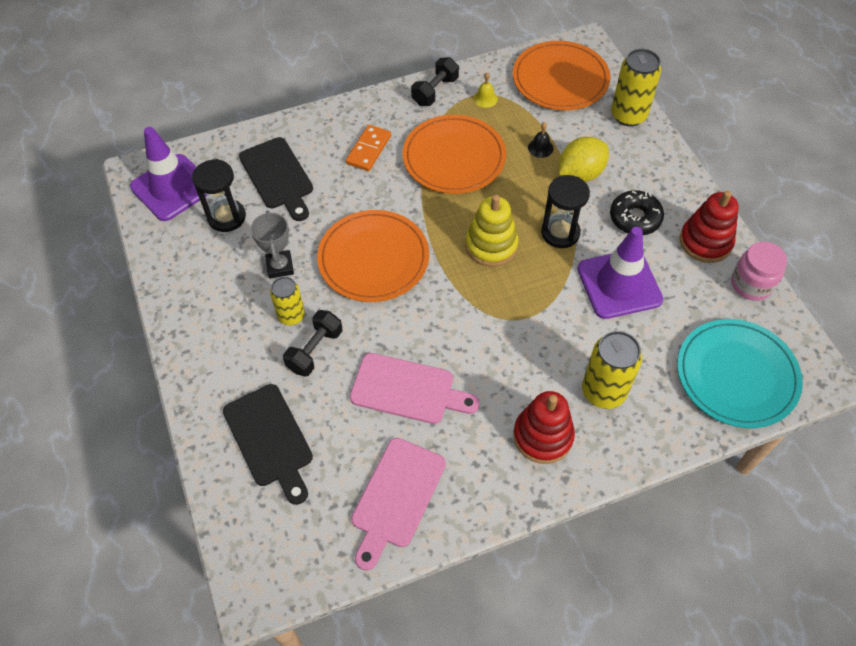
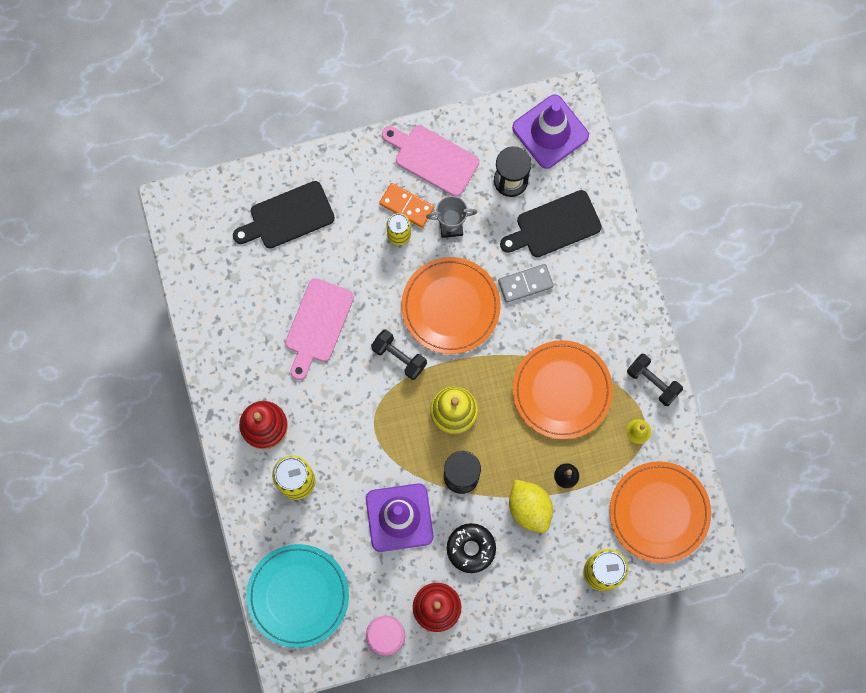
camera: 95 degrees right, 20 degrees up
(315, 350) = (363, 253): black dumbbell -> black dumbbell (399, 357)
(343, 195) = (525, 284): none -> grey domino
(368, 149) = (580, 310): orange domino -> orange domino (406, 206)
(396, 497) = (228, 308): pink cutting board -> pink cutting board (432, 158)

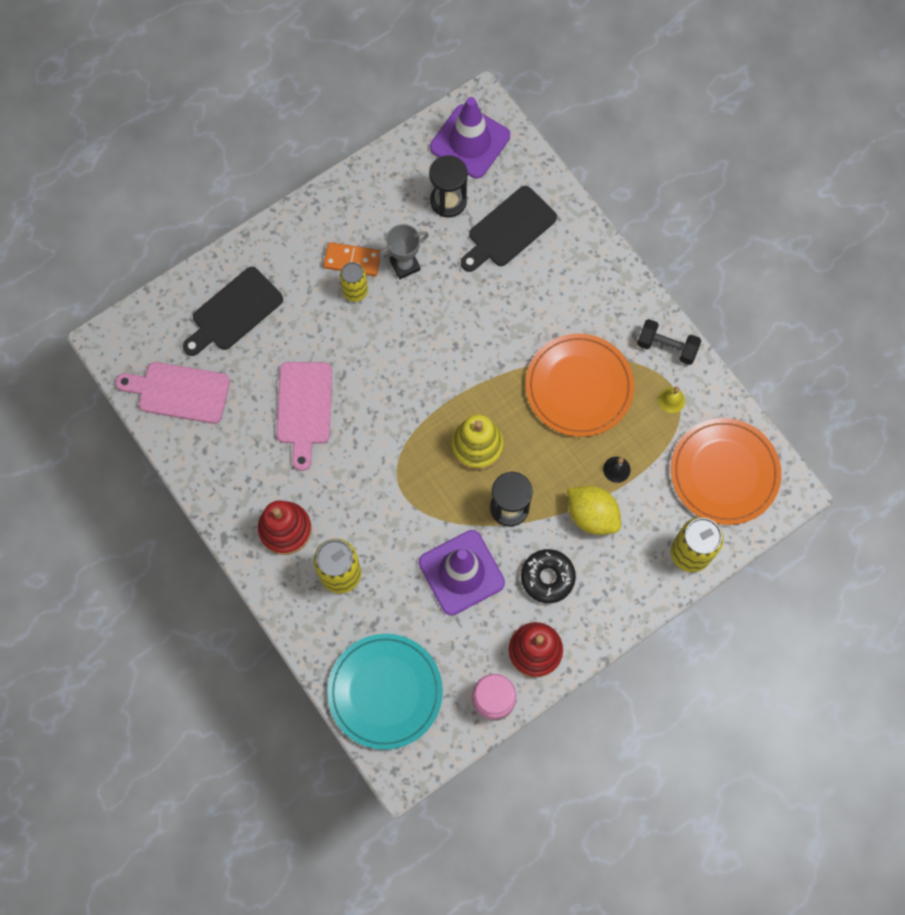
camera: 20 degrees left, 5 degrees down
(399, 357) = (400, 411): black dumbbell -> none
(432, 158) = (361, 206): pink cutting board -> pink cutting board (179, 392)
(450, 306) = (434, 343): orange plate -> none
(525, 284) = (501, 295): grey domino -> none

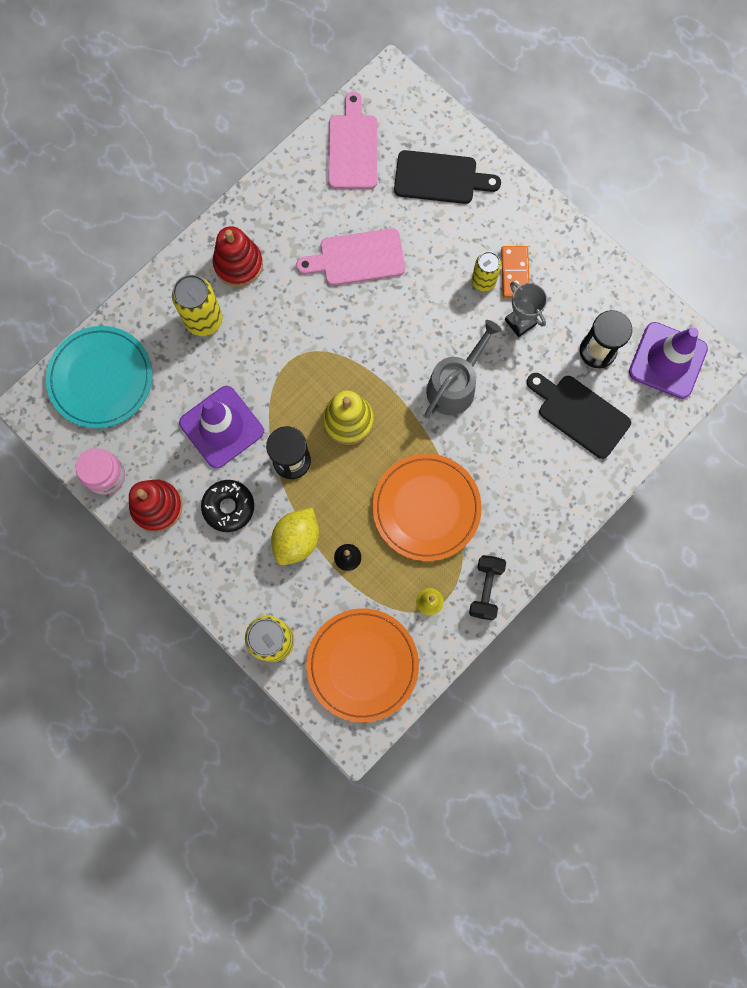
camera: 80 degrees right, 5 degrees up
(234, 312) = (440, 178): black cutting board -> black cutting board turned 150 degrees clockwise
(459, 338) = (454, 386): none -> grey watering can

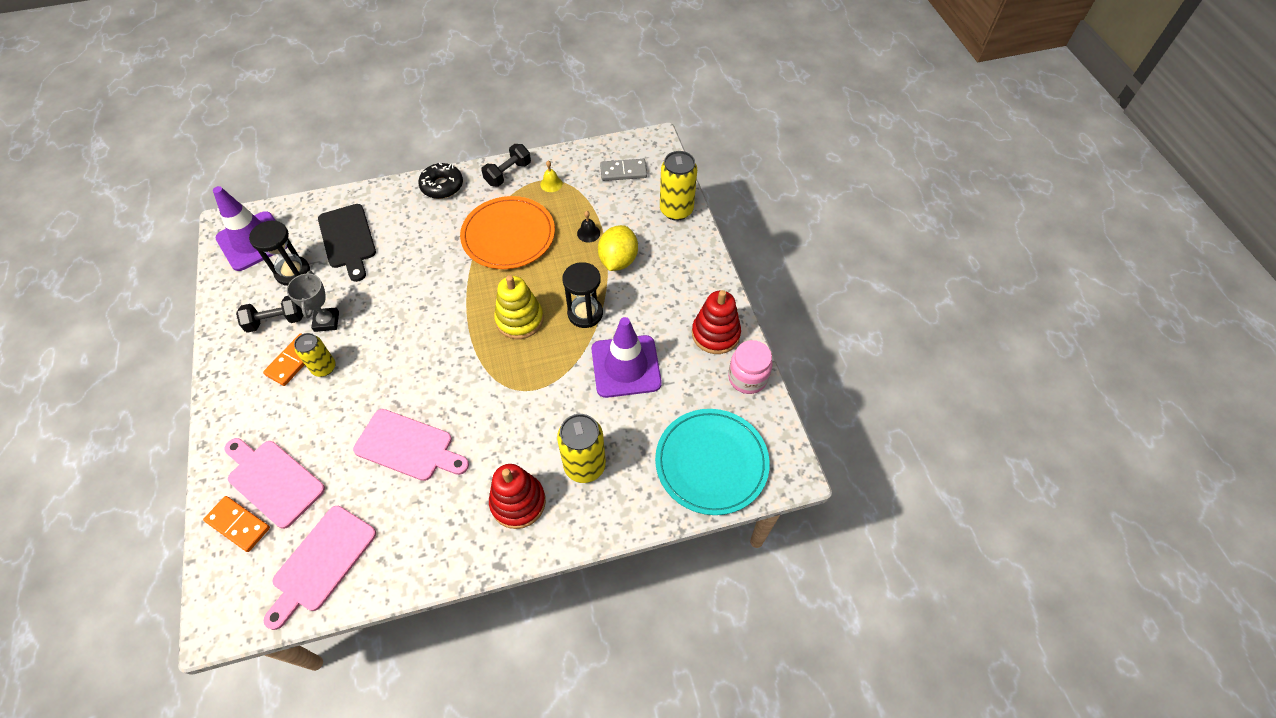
camera: 150 degrees left, 20 degrees down
(228, 507) = (657, 306): black donut -> black donut (442, 186)
(297, 540) = (618, 260): yellow lemon -> yellow lemon turned 45 degrees counterclockwise
(362, 665) = (623, 172): orange plate -> grey domino
(436, 138) = (238, 524): none -> orange domino
(440, 178) = (273, 480): black cutting board -> pink cutting board
(454, 386) = (418, 302): grey watering can -> none
(565, 298) = (276, 321): none -> black dumbbell

